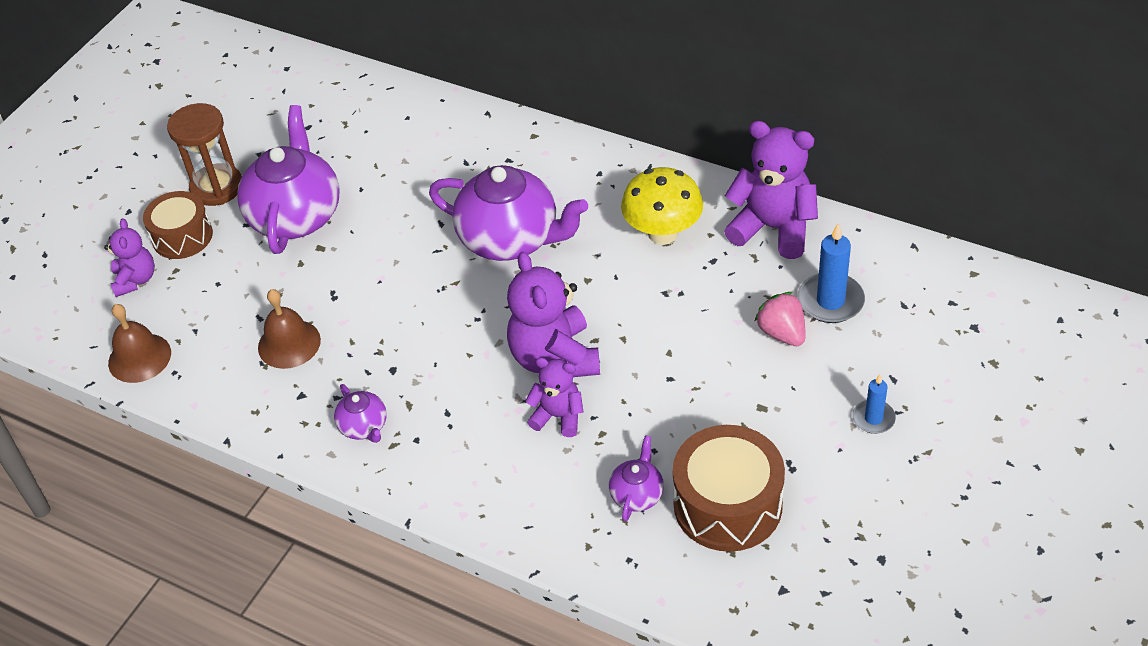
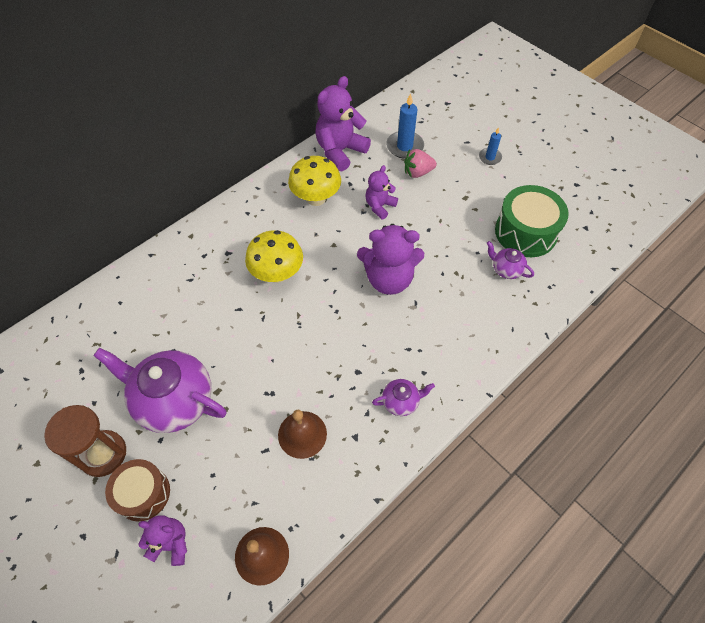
camera: 75 degrees left, 10 degrees up
(511, 239) = (277, 274): purple teapot -> yellow mushroom
(558, 416) = (435, 290): purple teddy bear -> purple teddy bear (379, 206)
(727, 504) = (525, 232): brown drum -> green drum

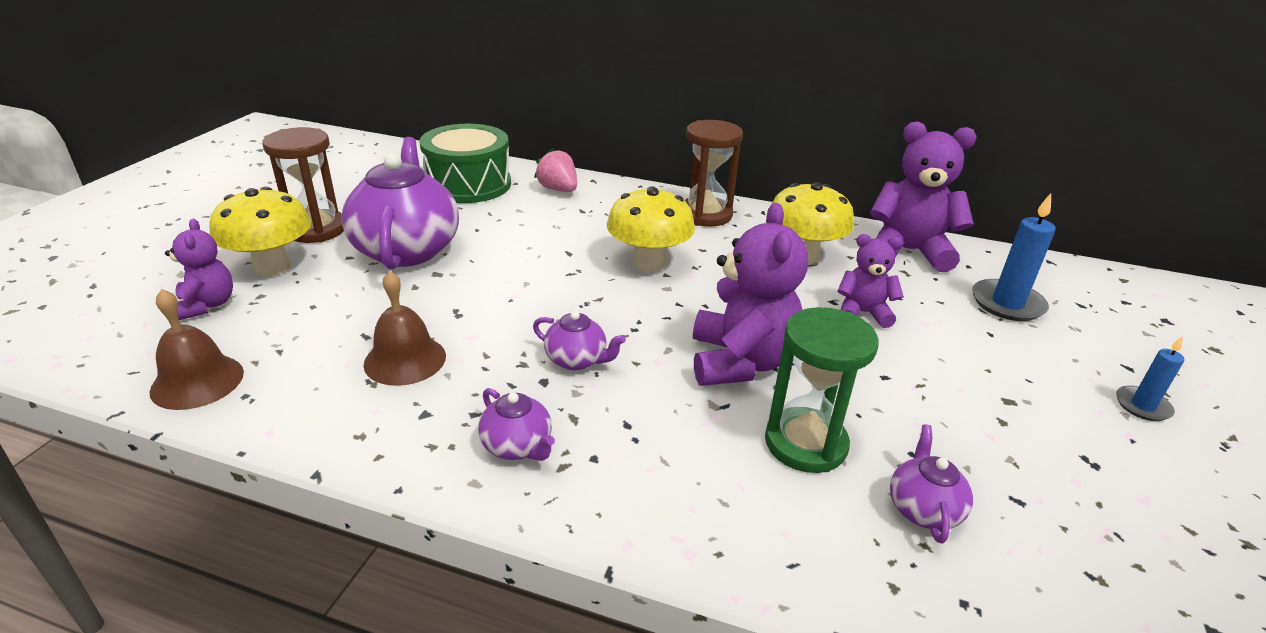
camera: 60 degrees right, 25 degrees down
(143, 493) = (272, 267): brown drum -> yellow mushroom
(241, 217) = (706, 215): none -> brown hourglass
(349, 349) = (577, 360): none -> purple teapot
(389, 279) = (740, 362): purple teddy bear -> purple teddy bear turned 150 degrees counterclockwise
(417, 172) = (979, 331): pink strawberry -> pink strawberry (558, 190)
(454, 286) = (805, 443): none -> green hourglass
(525, 232) = (1049, 514): green drum -> green drum (468, 184)

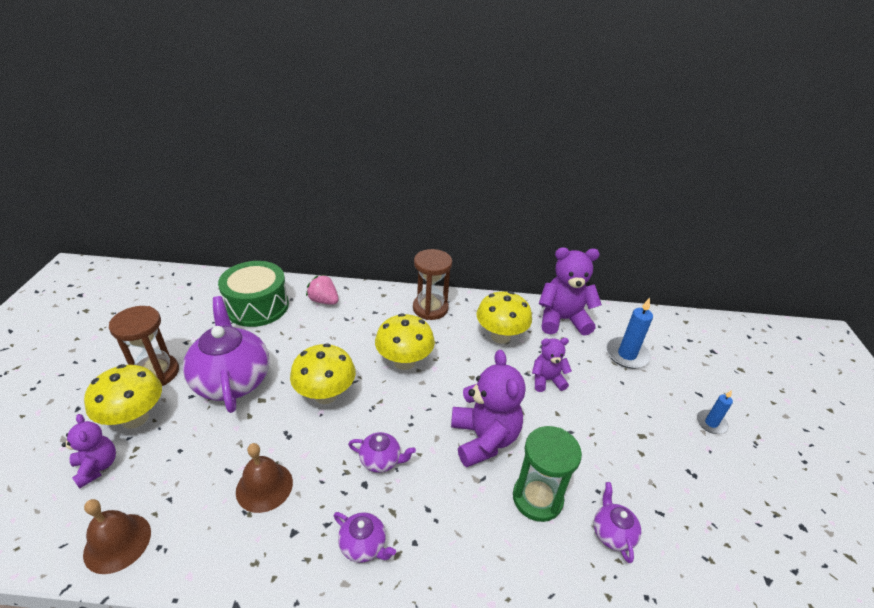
camera: 15 degrees left, 5 degrees up
(524, 281) = (325, 395): none -> yellow mushroom

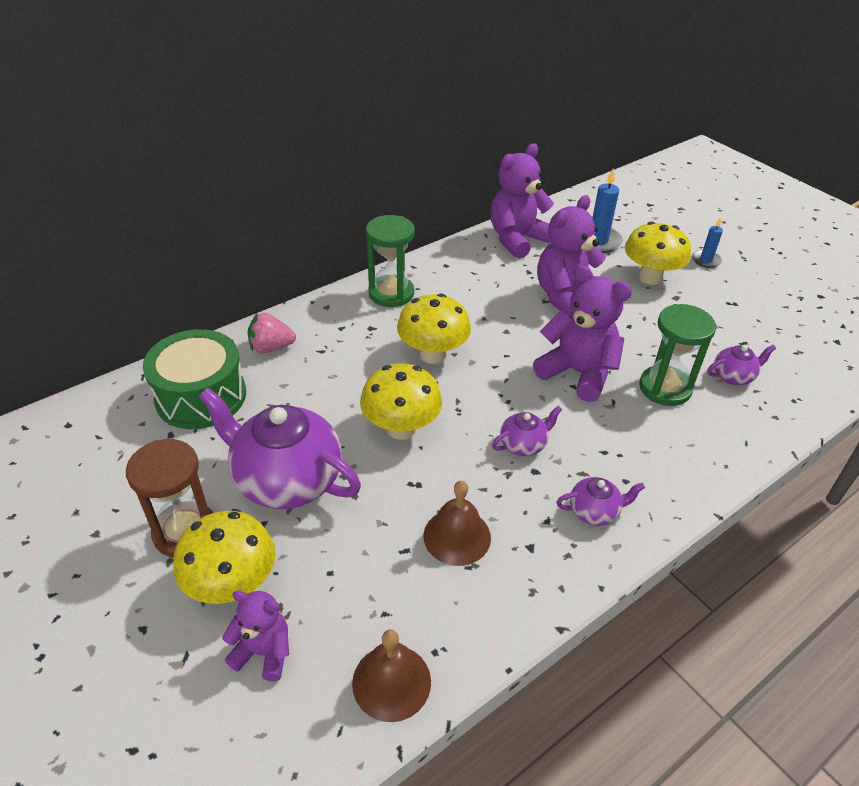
camera: 40 degrees left, 5 degrees up
(430, 308) = (391, 293): brown hourglass -> green hourglass
(500, 336) = (485, 282): yellow mushroom -> yellow mushroom (650, 277)
(547, 380) = (566, 297): purple teddy bear -> purple teddy bear, size x1.74
(612, 533) = (733, 376): purple teapot -> purple teapot turned 120 degrees clockwise

